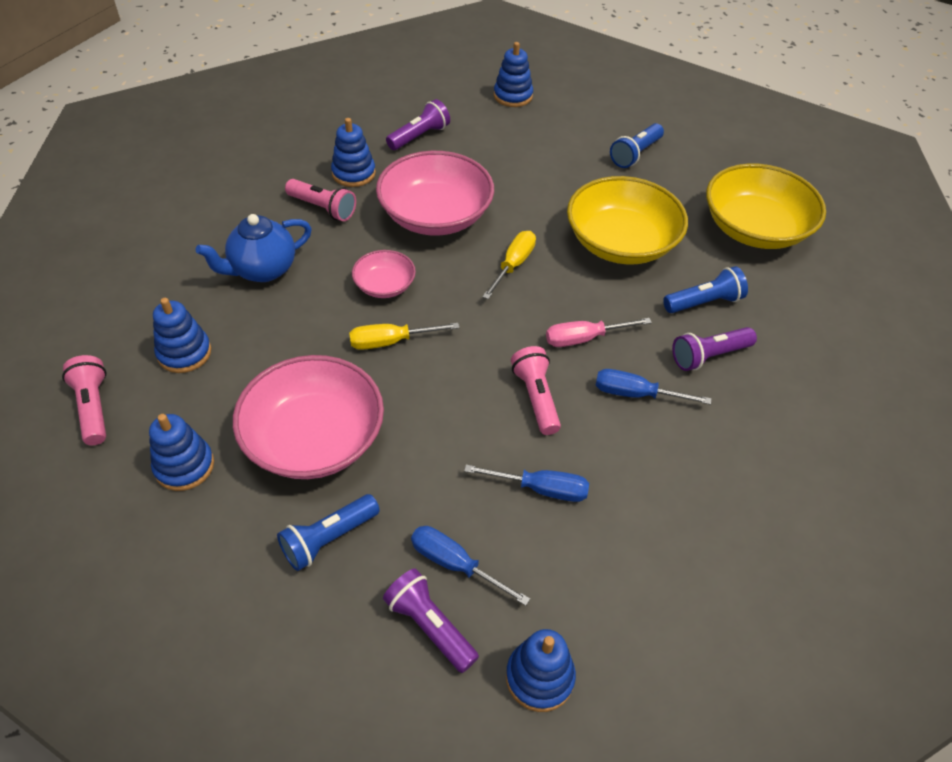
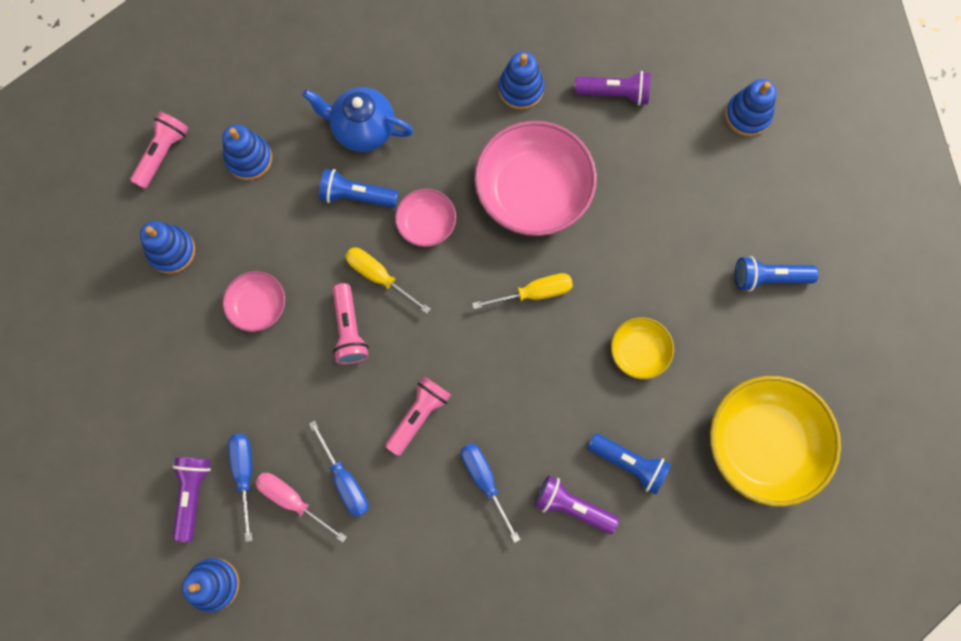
camera: 50 degrees right, 25 degrees up
(314, 438) = (258, 305): pink bowl -> pink bowl, size x0.51
(323, 208) = (461, 106): pink flashlight -> pink flashlight (349, 330)
(328, 539) = (197, 384): blue flashlight -> blue flashlight (356, 196)
(584, 339) = (505, 404): pink screwdriver -> pink screwdriver (292, 500)
(621, 242) = (639, 351): yellow bowl -> yellow bowl, size x0.51

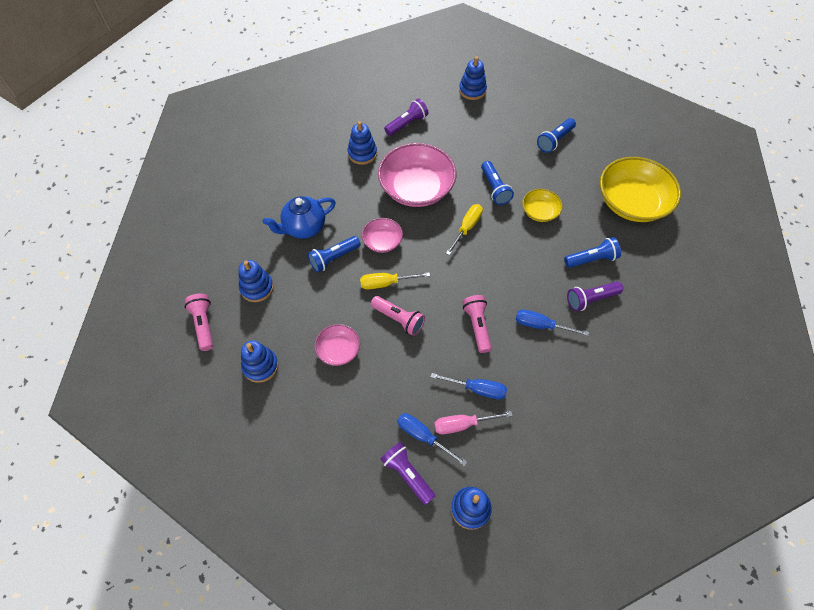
camera: 45 degrees left, 15 degrees down
(621, 274) = (494, 188): none -> blue flashlight

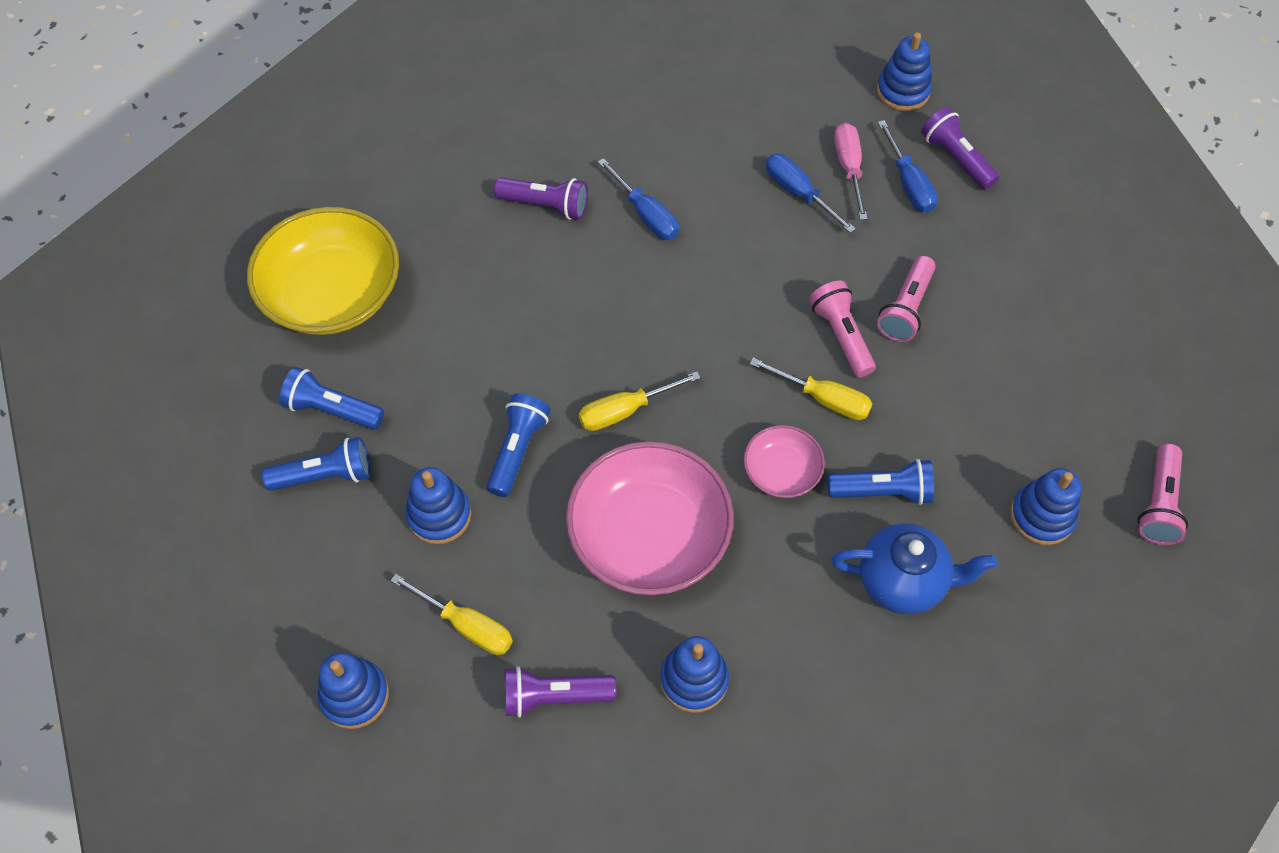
camera: 145 degrees left, 0 degrees up
(260, 366) = (1090, 388): blue stacking toy -> blue stacking toy (439, 515)
(338, 350) = (959, 345): pink bowl -> none
(407, 474) = (956, 158): purple flashlight -> purple flashlight turned 150 degrees clockwise
(456, 126) = (467, 625): none -> yellow screwdriver
(462, 424) = (849, 168): pink screwdriver -> pink screwdriver turned 120 degrees counterclockwise
(477, 326) = (734, 263): pink flashlight -> pink flashlight (905, 309)
(539, 212) = (486, 366): yellow bowl -> none
(591, 259) = (486, 253): blue flashlight -> blue flashlight (332, 409)

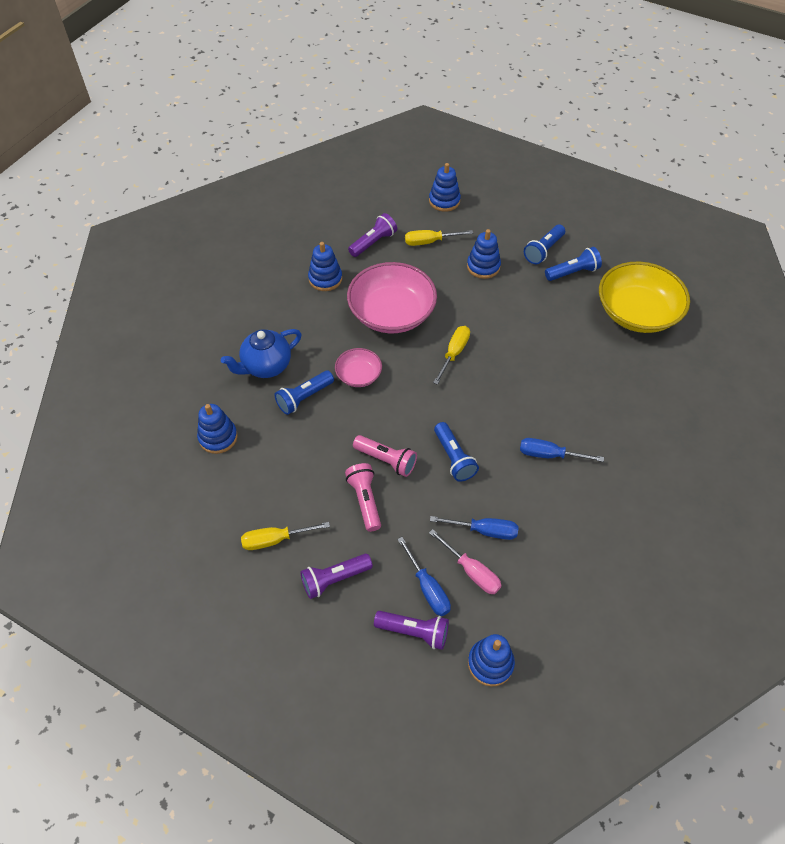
camera: 140 degrees right, 5 degrees down
(518, 450) = (481, 308): blue flashlight -> blue flashlight (454, 458)
(546, 205) = (602, 422): purple flashlight -> purple flashlight (334, 579)
(823, 399) = (367, 421): yellow screwdriver -> yellow screwdriver (275, 540)
(909, 183) = (428, 588): blue screwdriver -> blue screwdriver turned 150 degrees counterclockwise
(1158, 504) = (160, 483): pink flashlight -> none

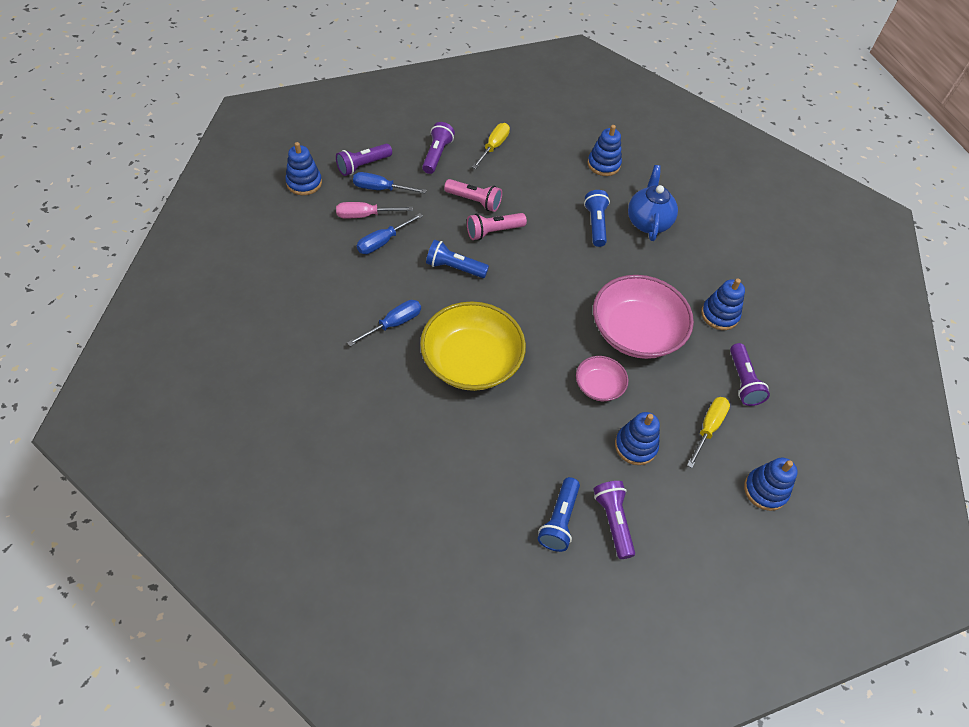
camera: 125 degrees right, 0 degrees up
(359, 375) = (587, 267): pink bowl -> pink bowl (599, 386)
(454, 353) = (551, 341): yellow screwdriver -> none
(543, 250) = (613, 521): blue flashlight -> purple flashlight
(637, 312) = (455, 528): yellow bowl -> yellow bowl (471, 361)

